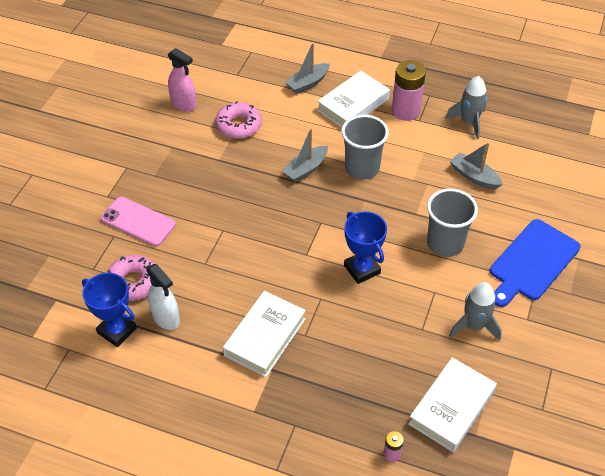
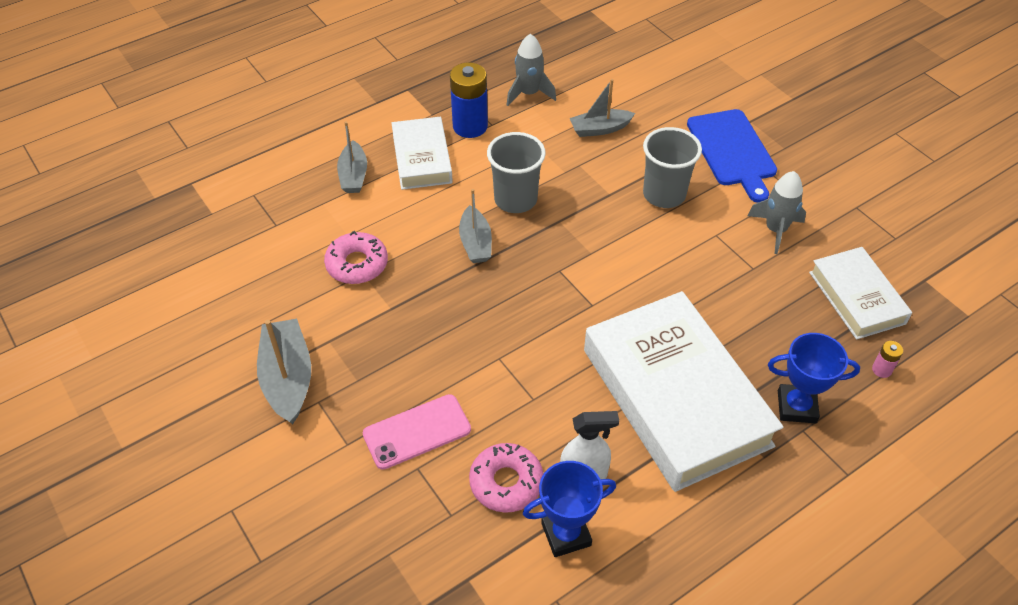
camera: 55 degrees left, 0 degrees up
(132, 145) = (288, 378): none -> grey boat
(184, 104) = (272, 295): pink spray bottle -> none
(265, 337) = (675, 397): white book -> white book, size x1.85
(362, 269) = (647, 272): blue trophy -> blue trophy (796, 407)
(405, 111) = (470, 126): pink battery -> blue battery

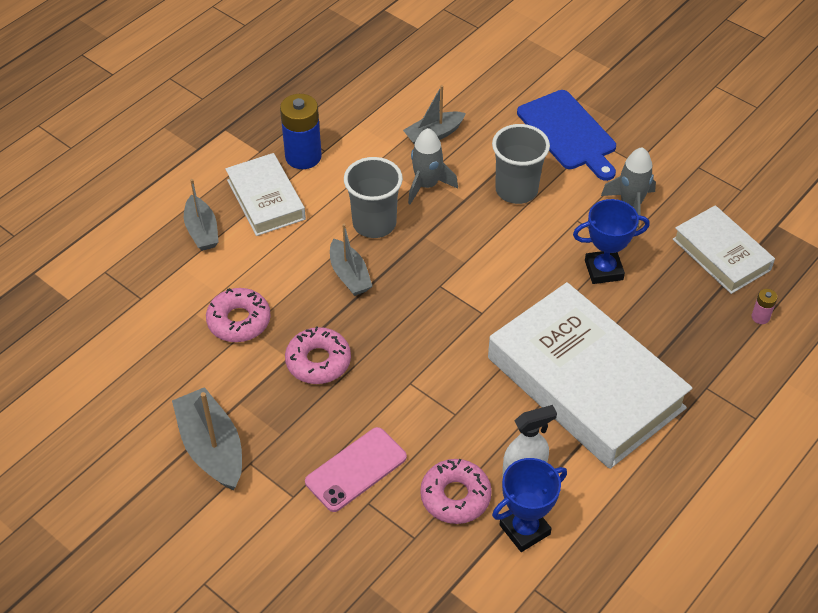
camera: 15 degrees left, 0 degrees up
(417, 318) = (318, 361): none -> pink donut
(529, 93) = (351, 110): grey rocket -> grey rocket (427, 185)
(796, 407) = (695, 367): blue trophy -> blue trophy (603, 270)

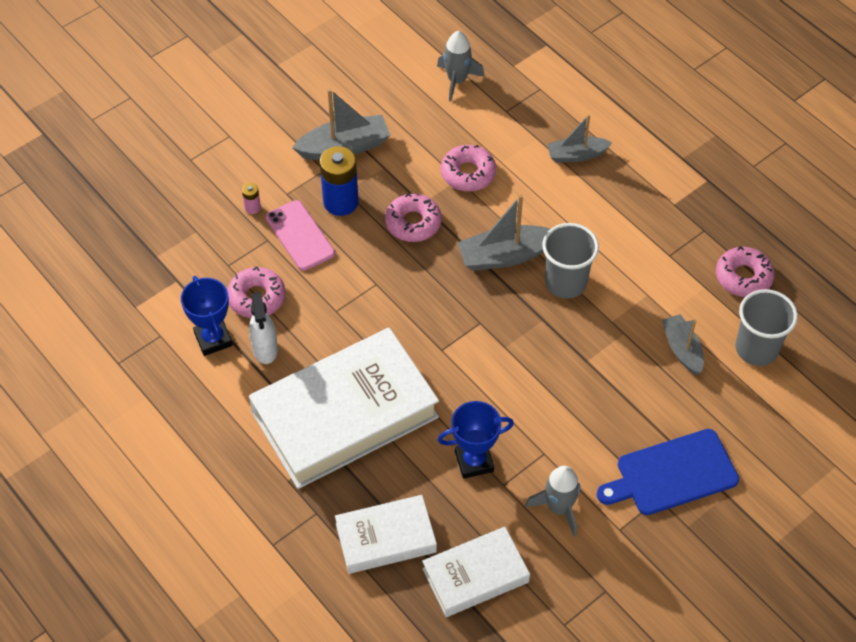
camera: 100 degrees right, 5 degrees up
(266, 199) = (609, 203): white book -> white book (386, 538)
(303, 156) = (662, 237): blue battery -> blue battery (341, 202)
(341, 99) = (743, 277): none -> pink donut
(349, 275) = (505, 256): grey boat -> grey boat, size x1.50
(427, 185) = (610, 332): grey rocket -> grey rocket (457, 80)
(516, 190) = (593, 408): grey cup -> grey cup (756, 349)
(603, 270) = (474, 461): blue trophy -> blue trophy turned 75 degrees clockwise
(760, 317) = (387, 587): pink battery -> pink battery (252, 207)

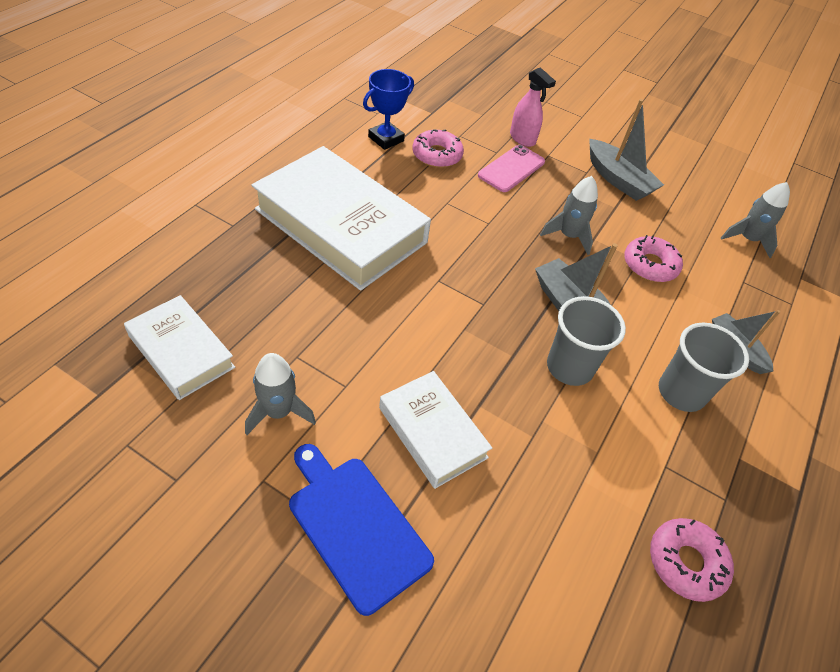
camera: 65 degrees right, 5 degrees down
(252, 207) = (522, 139): pink battery -> pink spray bottle
(265, 349) = (389, 168): white spray bottle -> none
(341, 202) = (560, 187): blue battery -> none
(386, 538) = (214, 275): white book -> white book (432, 432)
(413, 223) = (568, 236): pink donut -> grey rocket
(474, 461) = (318, 327): blue trophy -> none
(682, 349) = (540, 505): grey boat -> none
(756, 349) = (584, 602): grey cup -> grey cup (681, 392)

